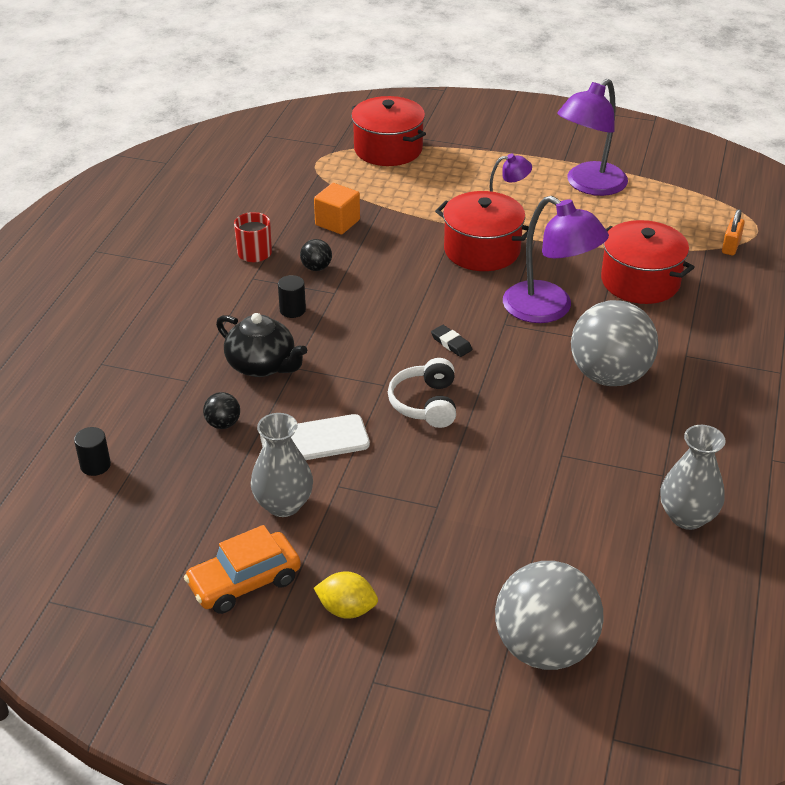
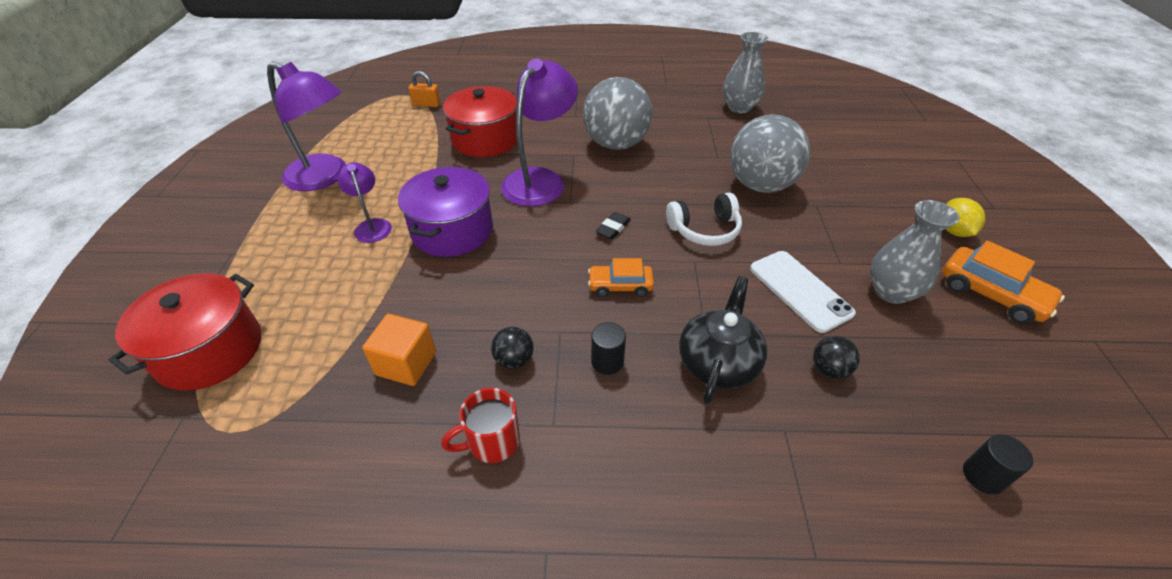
camera: 105 degrees left, 5 degrees up
(370, 332) = (620, 286): none -> orange car
(482, 250) = (452, 230): red pot -> purple pot
(544, 648) = (892, 146): grey ball -> grey ball (760, 185)

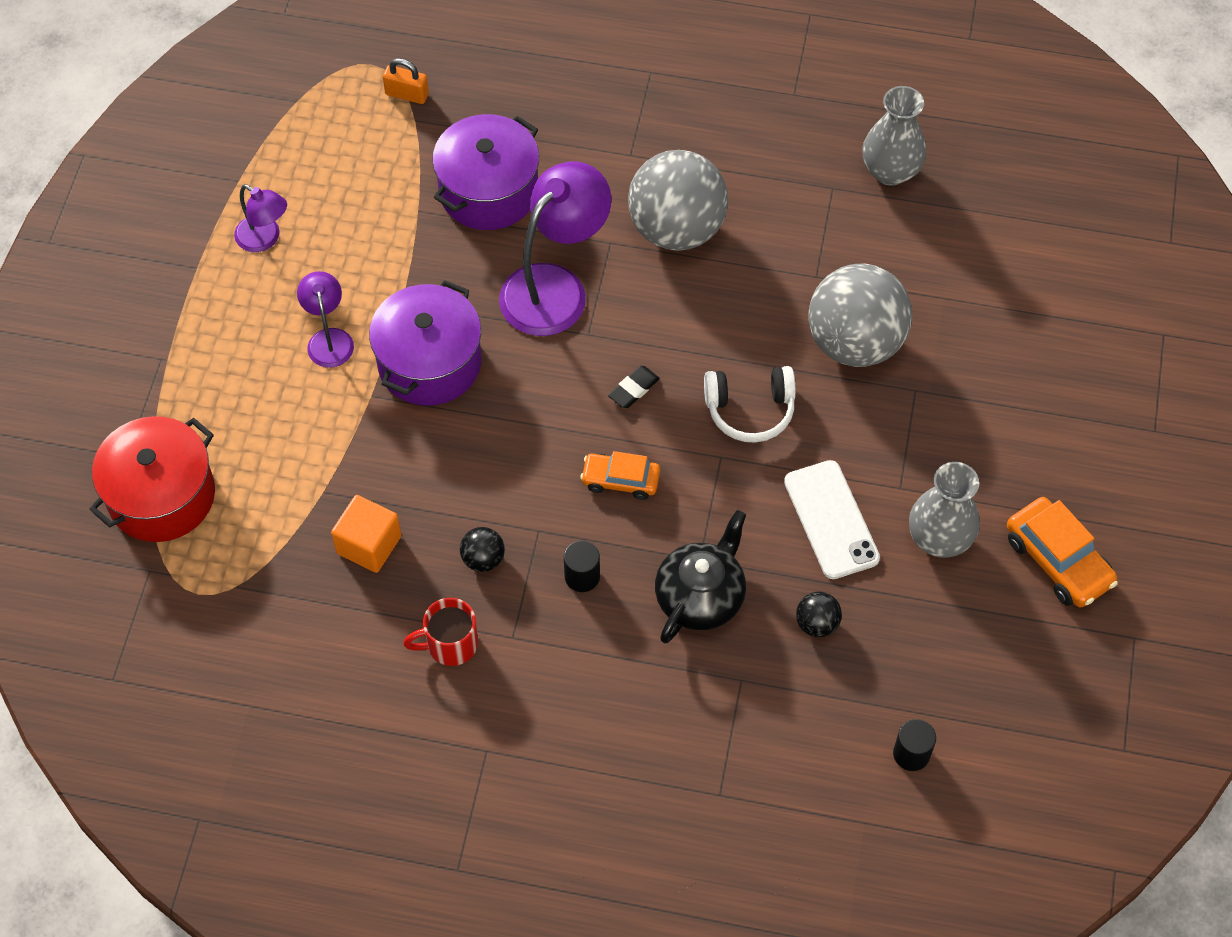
camera: 10 degrees right, 15 degrees up
(325, 177) = (265, 239): purple lamp -> purple lamp, size x0.53
(485, 139) = (488, 191): red pot -> purple pot
(953, 231) = (1073, 461): yellow lemon -> none

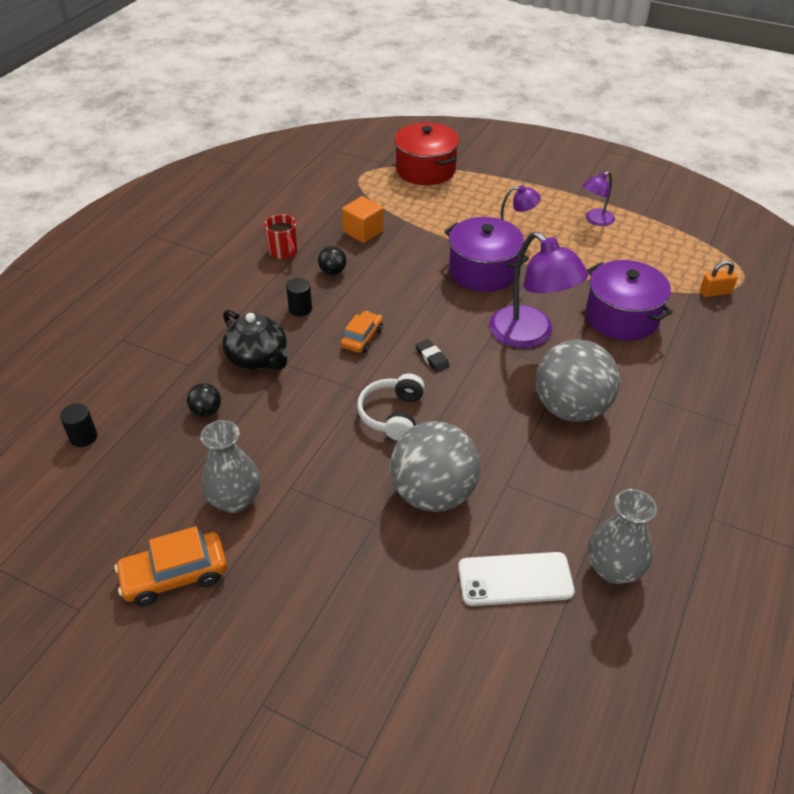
camera: 105 degrees right, 15 degrees down
(407, 94) = (715, 292): orange padlock -> orange padlock turned 45 degrees clockwise
(450, 644) = (284, 251): red mug -> red mug turned 150 degrees clockwise
(831, 520) = (282, 439): white phone -> white phone (515, 579)

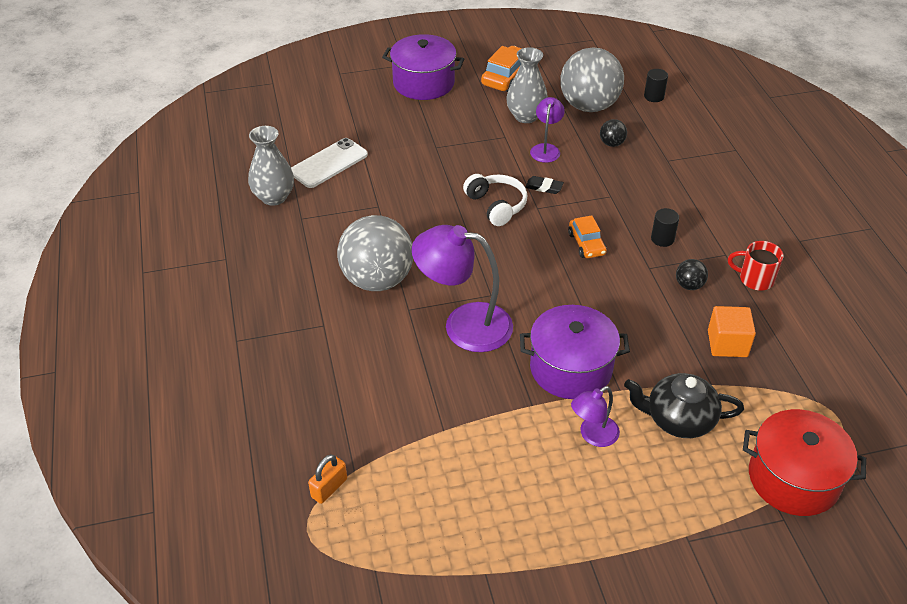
camera: 140 degrees right, 0 degrees up
(258, 358) = (633, 189): black teapot -> black teapot (678, 419)
(432, 358) = (518, 259): black eraser -> black eraser (544, 187)
(433, 493) = (418, 177): grey ball -> grey ball (589, 106)
(595, 220) = (532, 523): purple lamp -> purple lamp (546, 149)
(621, 317) = (401, 394): purple pot -> purple pot (423, 83)

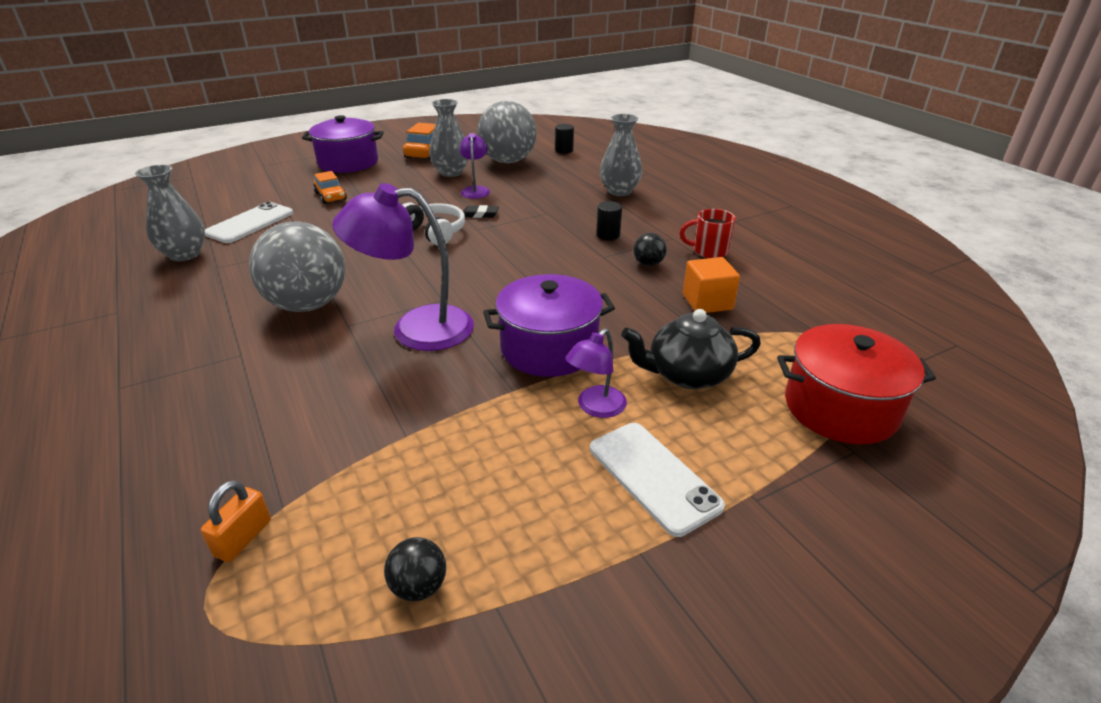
camera: 15 degrees left, 10 degrees down
(586, 244) = (534, 247): orange car -> orange car (331, 196)
(611, 143) = (536, 180): black ball -> black ball (419, 586)
(618, 505) = (653, 476): none -> white phone
(694, 175) = (619, 191): none -> grey vase

